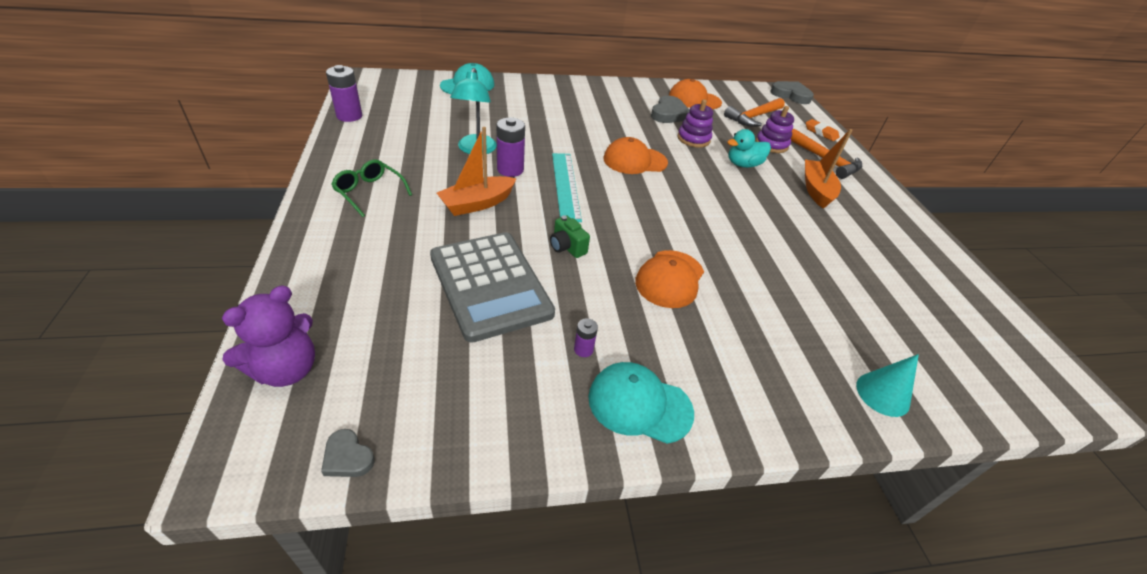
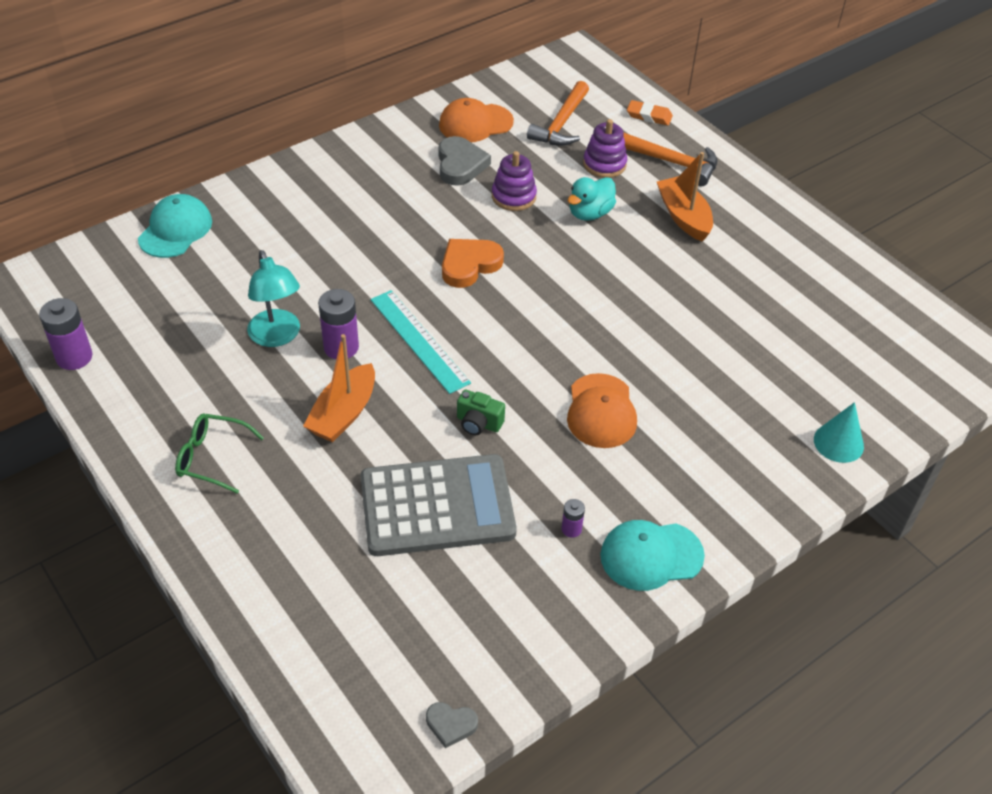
camera: 25 degrees left, 5 degrees up
(286, 369) = (326, 686): purple teddy bear -> none
(490, 285) = (437, 506): grey calculator -> grey calculator turned 45 degrees counterclockwise
(634, 161) = (469, 265): orange cap -> orange heart
(791, 95) = (585, 60): grey heart -> none

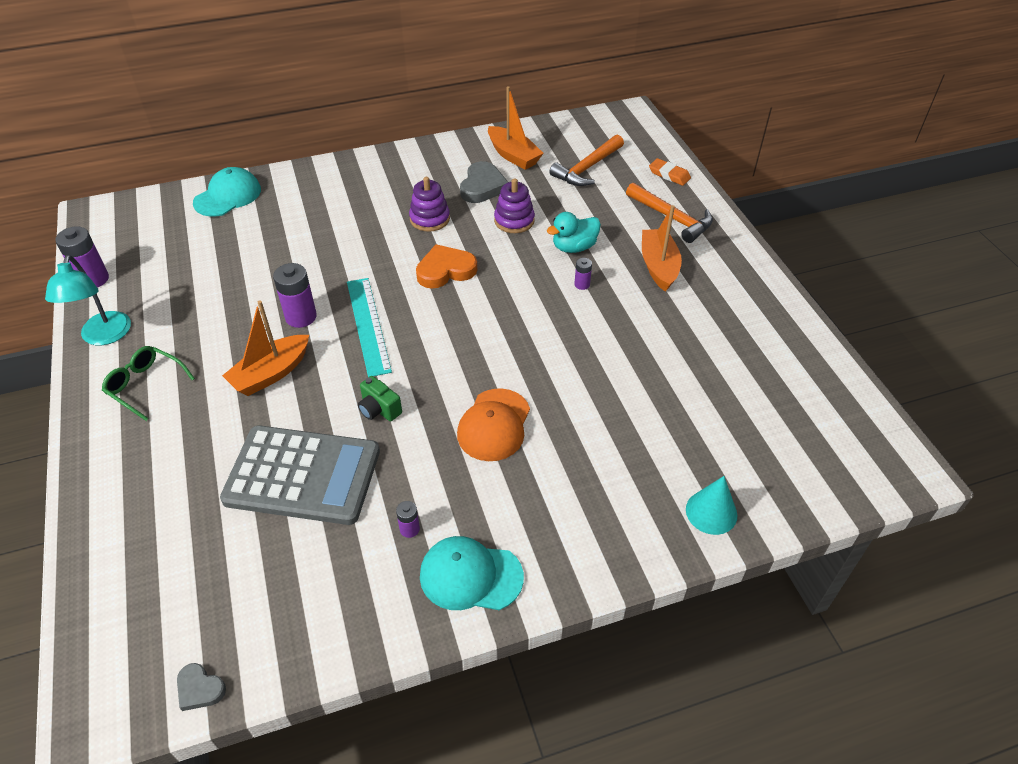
camera: 20 degrees right, 0 degrees up
(277, 336) = (255, 297): turquoise lamp -> turquoise lamp (104, 336)
(475, 123) = (513, 155): orange cap -> orange boat
(604, 164) = (608, 208): purple stacking toy -> purple stacking toy (429, 219)
(617, 251) = (582, 284): none -> purple battery

